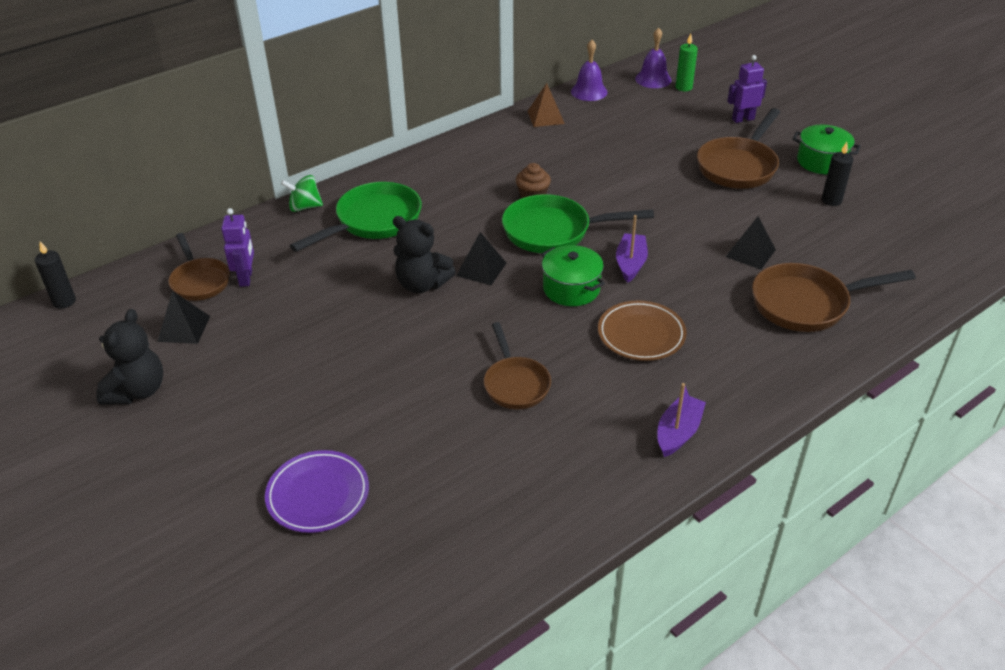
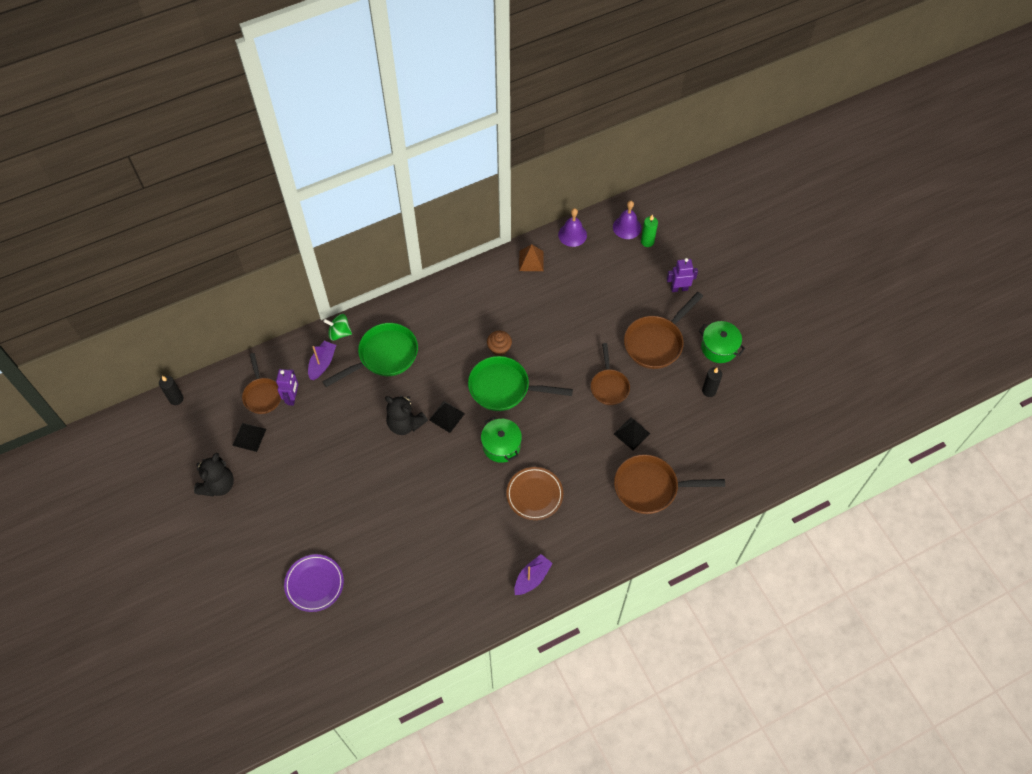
camera: 10 degrees right, 20 degrees up
(515, 384) = (445, 521): brown pan -> brown pan (609, 386)
(630, 263) = (547, 429): purple boat -> purple boat (322, 363)

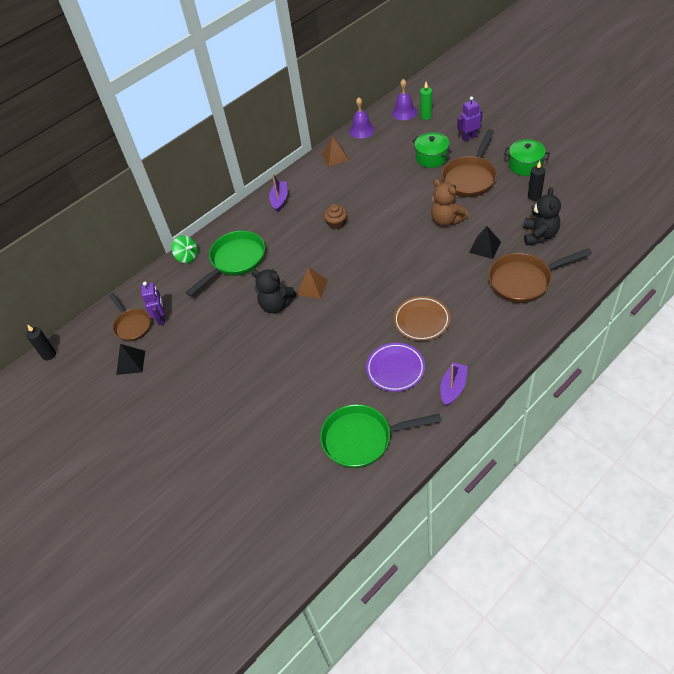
camera: 10 degrees left, 10 degrees down
(218, 485) = (113, 412): black teddy bear -> black teddy bear (539, 235)
(314, 584) = (241, 465): purple plate -> purple plate (395, 369)
(322, 363) = (180, 284): purple boat -> purple boat (279, 200)
(339, 333) = (187, 257): green spinning top -> green spinning top turned 135 degrees counterclockwise
(446, 416) = (312, 287): black pyramid -> brown pyramid
(501, 445) = (372, 293): green pot -> green pot (431, 157)
(504, 388) = (354, 250): green pan -> green pan (362, 439)
(609, 386) = (446, 220): brown pan -> brown teddy bear

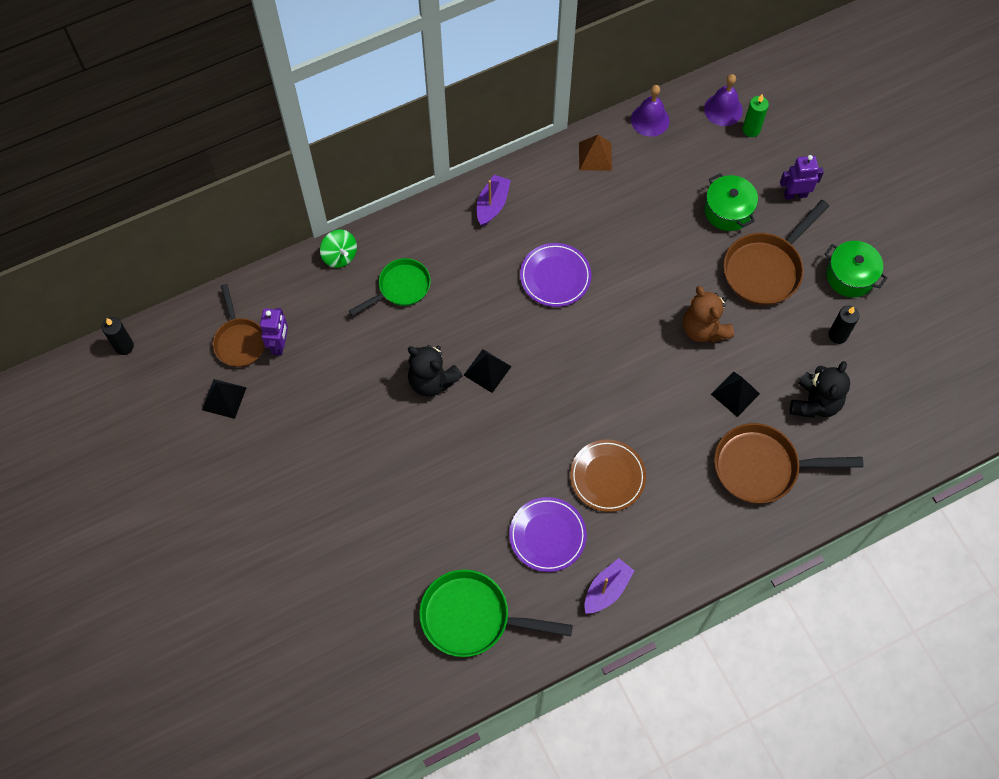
camera: 10 degrees right, 15 degrees up
(235, 261) = (400, 288): green pan -> green pan, size x0.65
(312, 287) = (487, 370): brown pyramid -> black pyramid
(336, 223) = (555, 277): brown cupcake -> purple plate

